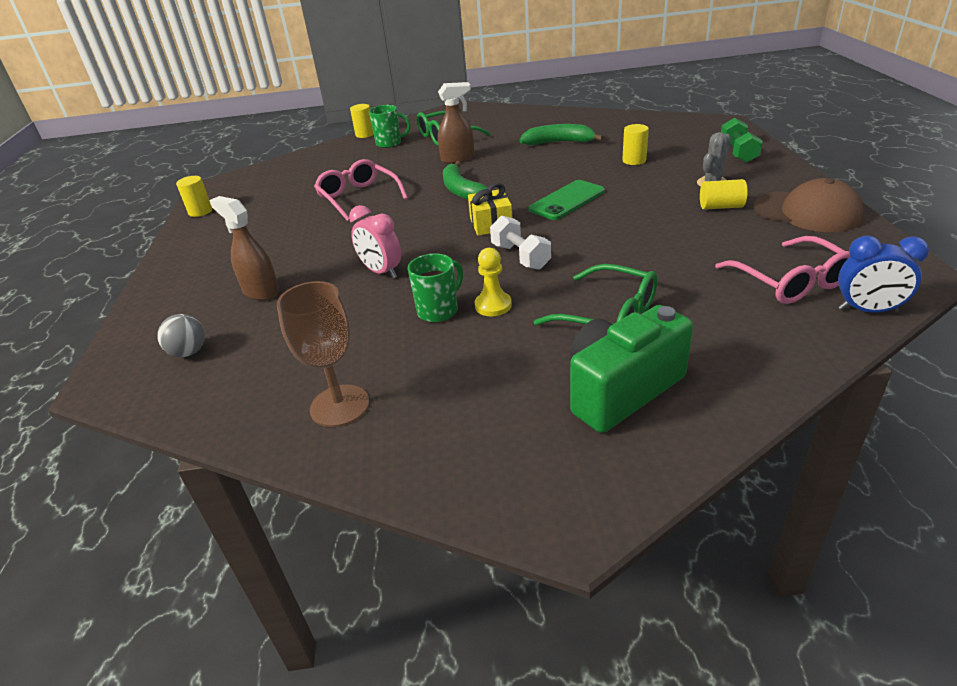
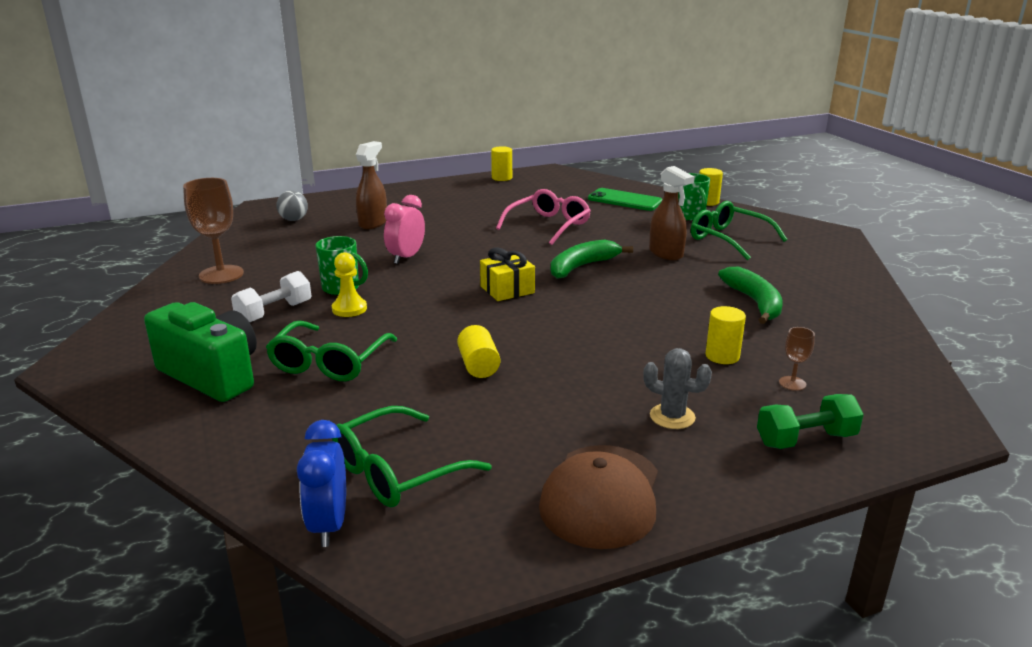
camera: 70 degrees right, 10 degrees down
(520, 257) = (440, 311): white dumbbell -> white dumbbell (274, 312)
(567, 200) = (578, 322): green phone -> green phone (625, 200)
(673, 147) = (792, 383): none -> brown goblet
(721, 207) = (595, 423): yellow cylinder -> yellow cylinder (478, 366)
(790, 281) = (397, 471): pink glasses -> green glasses

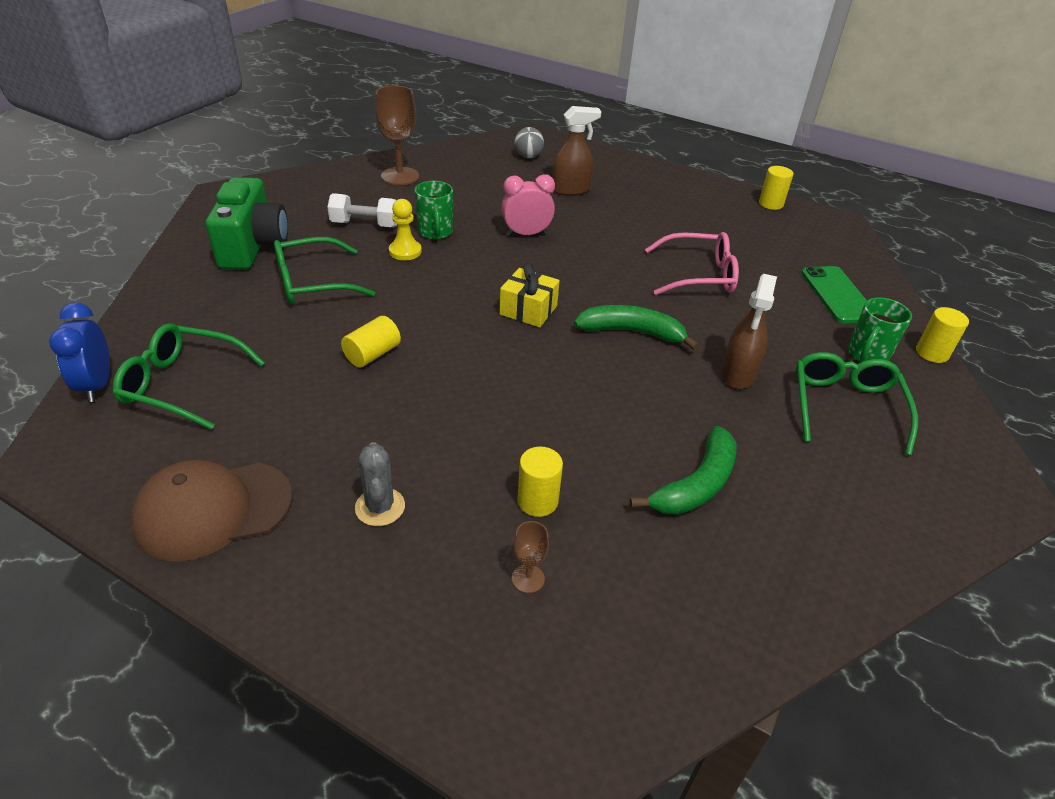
camera: 50 degrees right, 15 degrees up
(329, 525) = (97, 385): blue clock -> blue clock turned 60 degrees counterclockwise
(805, 439) = (412, 627): green dumbbell -> none

